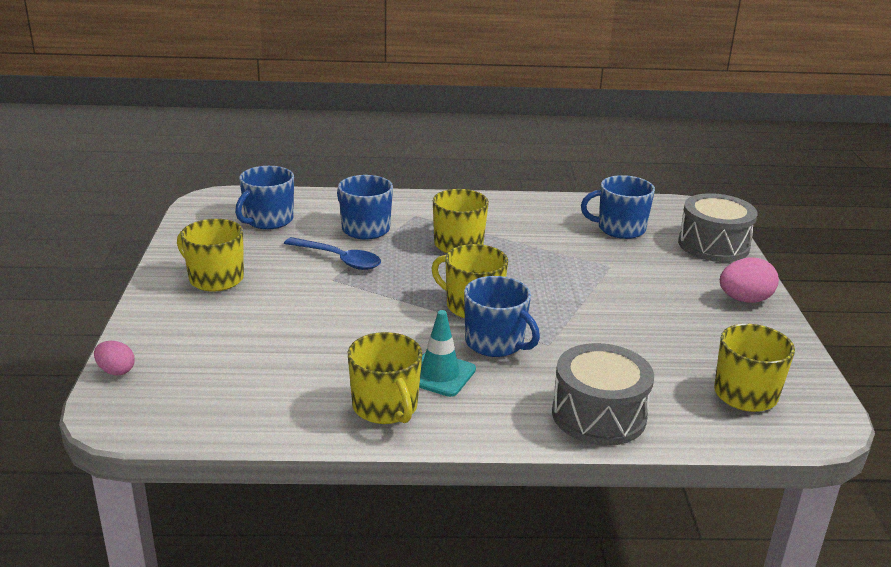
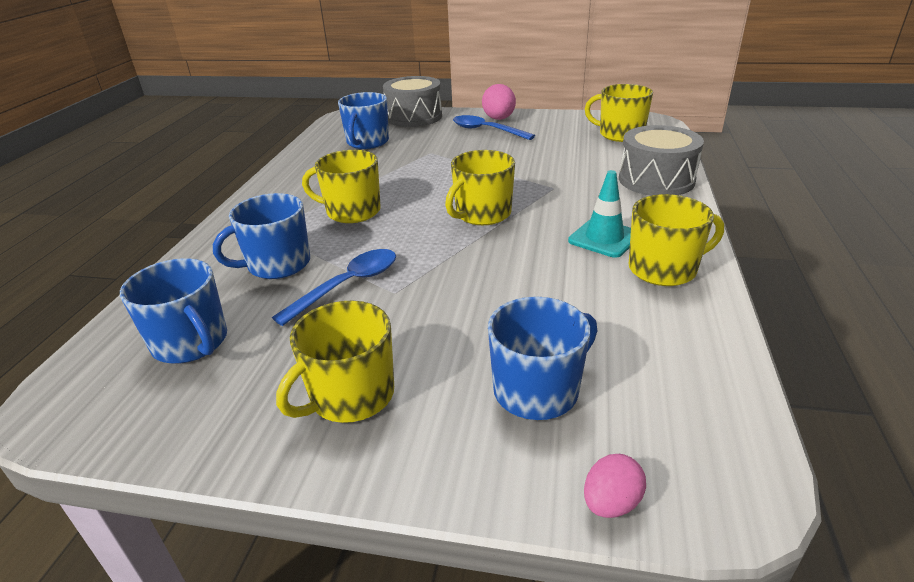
camera: 75 degrees left, 5 degrees up
(495, 343) = (550, 209): blue mug -> blue mug (537, 390)
(697, 294) = (486, 130): none -> blue spoon

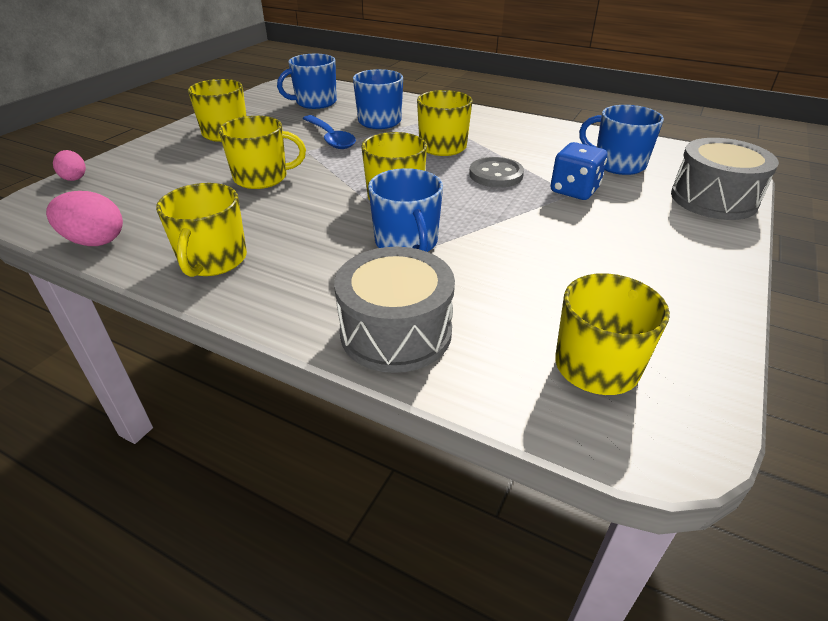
camera: 105 degrees right, 5 degrees up
(410, 180) = (496, 175): none -> grey button
(424, 152) = (574, 190): none -> blue dice
(486, 130) = (644, 241): blue spoon -> none
(489, 299) = (262, 178): none -> yellow mug
(499, 119) = (700, 261): pink egg -> pink egg (95, 241)
(537, 390) = (162, 176): blue mug -> blue mug (407, 242)
(604, 238) = (293, 246): turquoise traffic cone -> none

